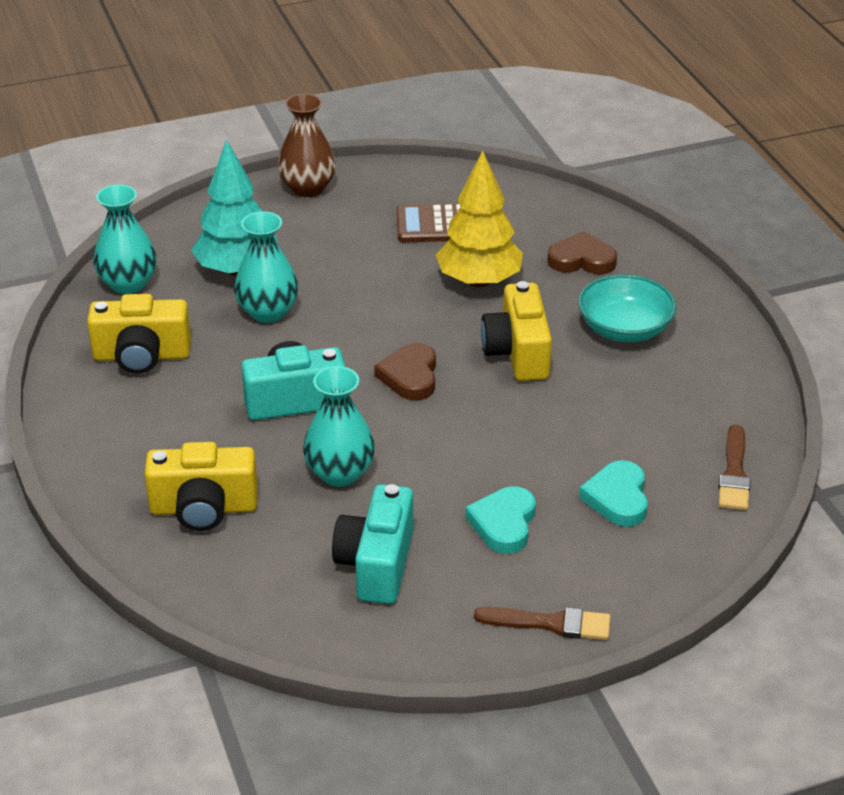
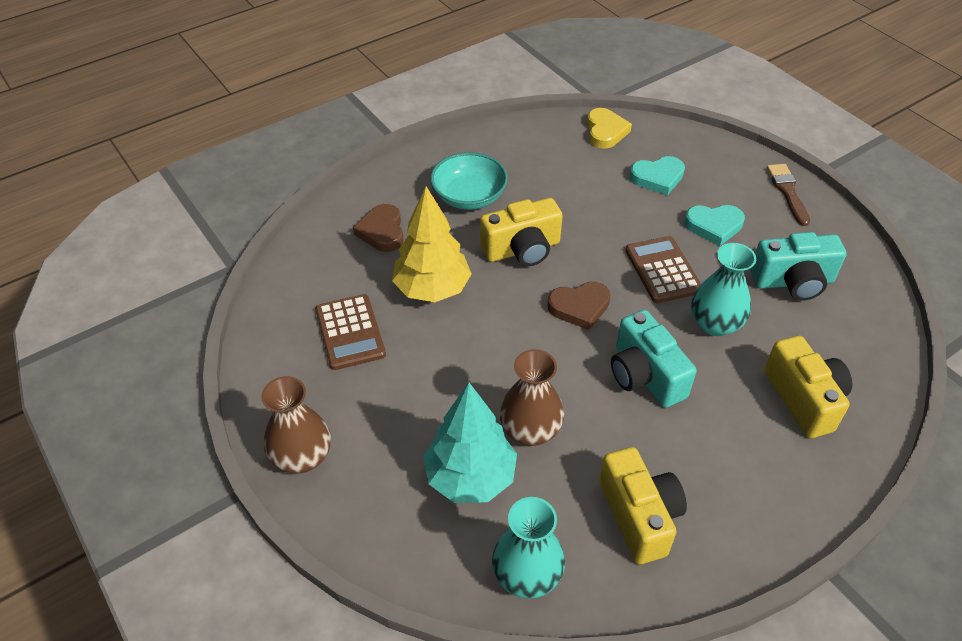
camera: 105 degrees left, 10 degrees up
(268, 312) = (530, 430): turquoise vase -> brown vase
(441, 455) = (662, 270): none -> brown calculator
(734, 473) = (605, 131): brown brush -> yellow heart

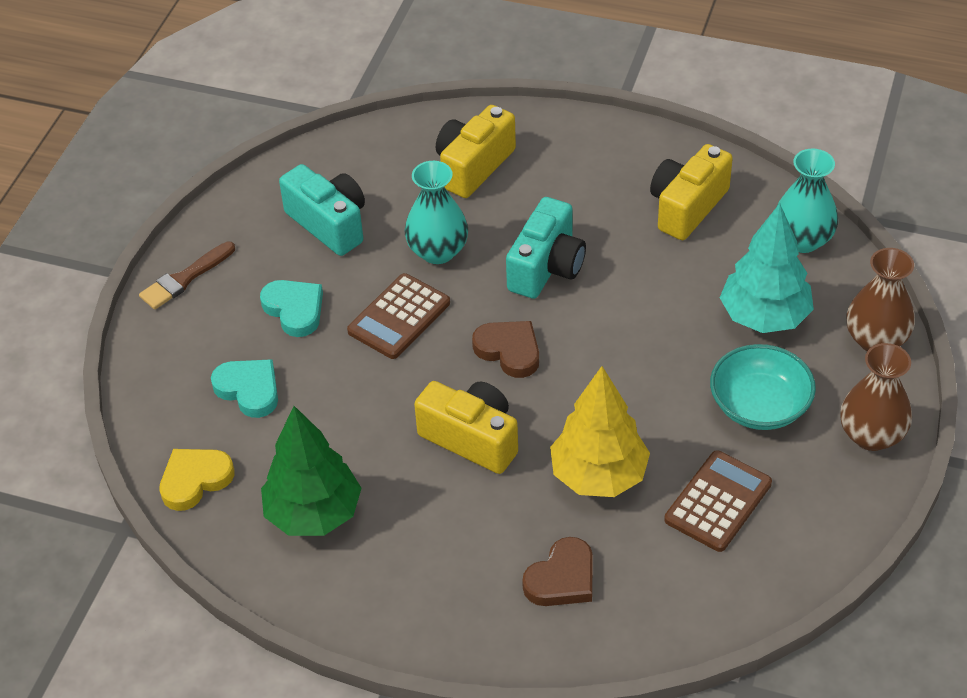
camera: 125 degrees left, 0 degrees up
(469, 196) = (431, 537): turquoise bowl -> turquoise bowl (759, 405)
(530, 430) = (681, 307): brown vase -> brown vase (876, 340)
(535, 162) = (314, 513): none -> green tree

